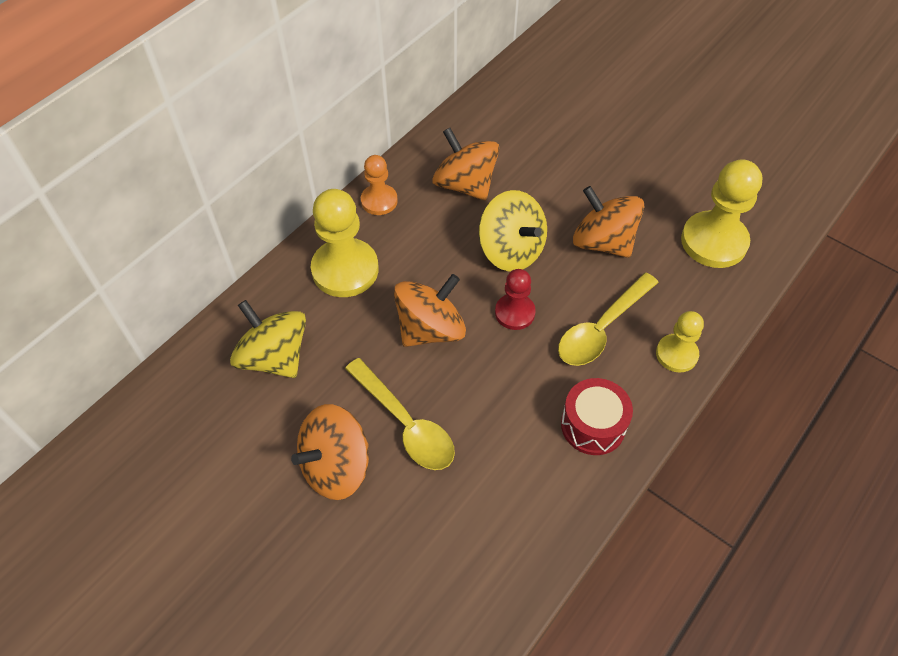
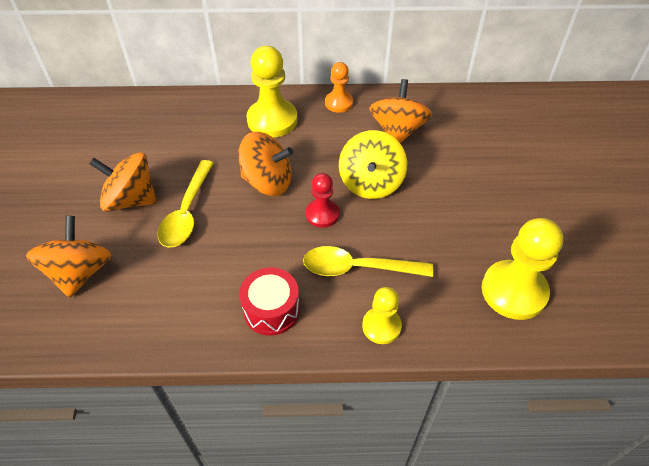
camera: 50 degrees right, 5 degrees down
(274, 357) = (183, 130): yellow spinning top -> none
(603, 242) = (434, 226): orange spinning top -> orange spinning top (80, 272)

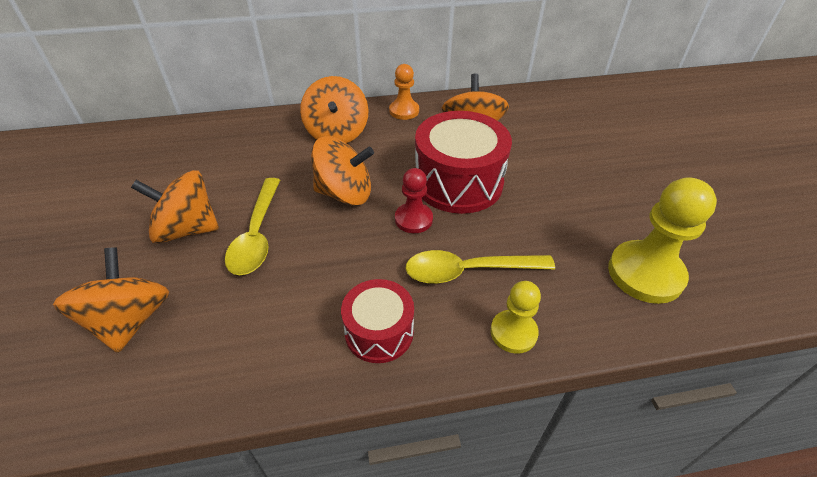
camera: 10 degrees left, 5 degrees down
(272, 120) = (337, 133): yellow pawn -> orange spinning top
(371, 183) = (458, 182): yellow spinning top -> red drum

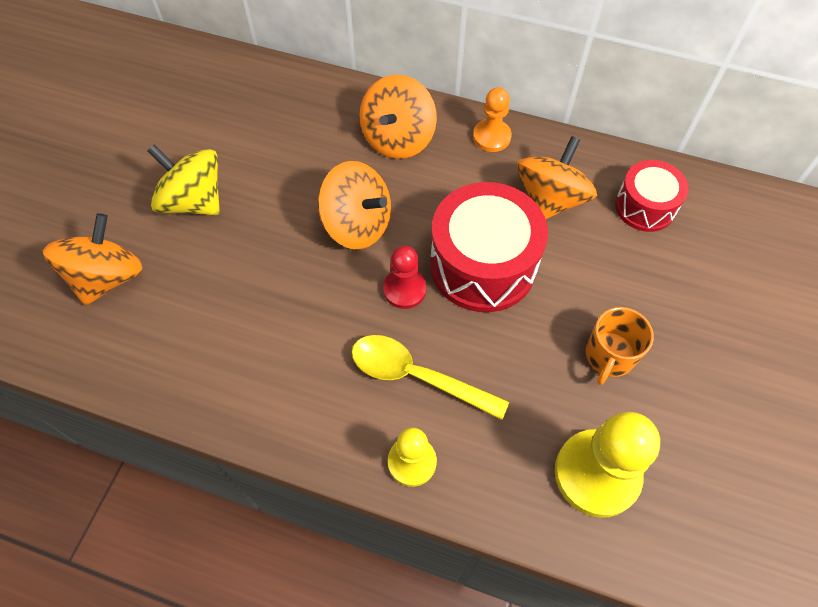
camera: 30 degrees right, 15 degrees up
(187, 229) = (194, 201): orange spinning top -> yellow spinning top
(257, 235) = (249, 237): yellow spoon -> none
(379, 332) = (294, 396): red drum -> red drum (645, 207)
(587, 200) = (609, 356): none -> orange mug

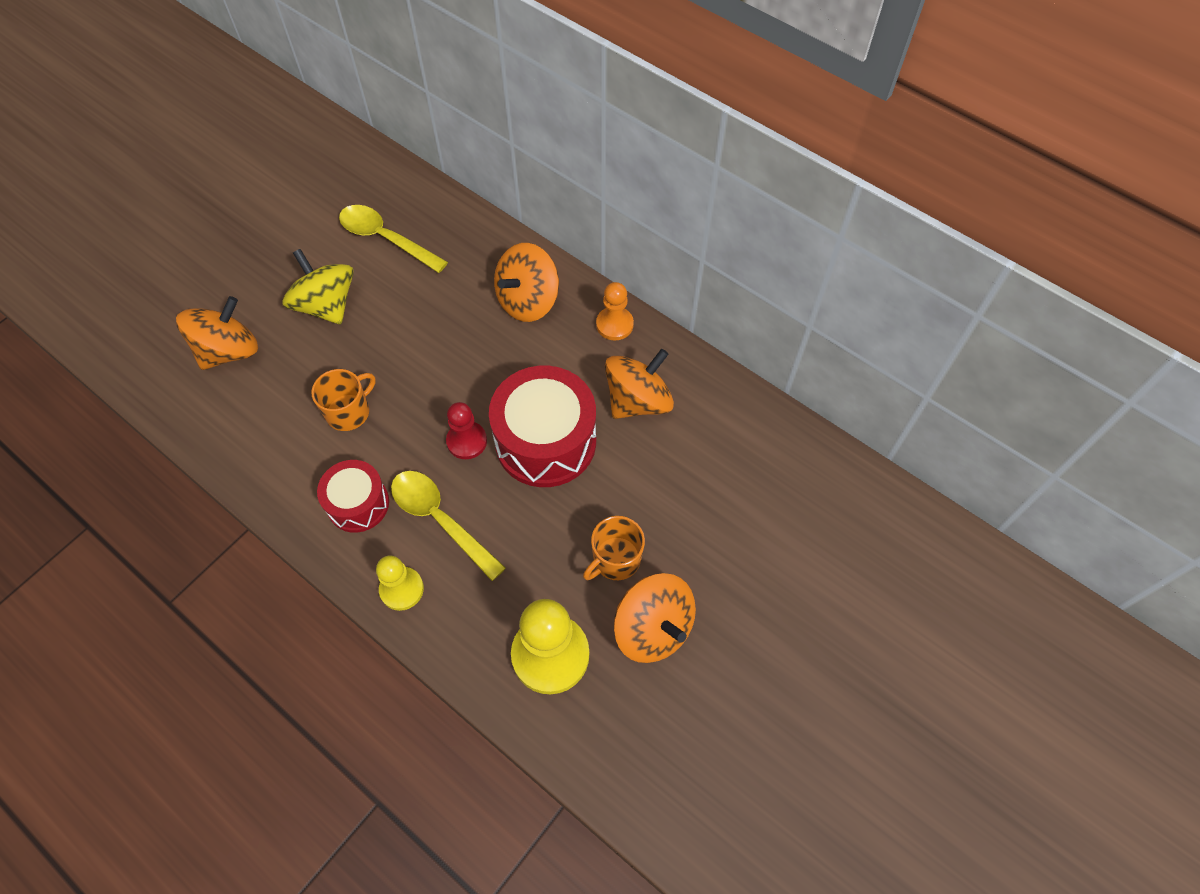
camera: 20 degrees right, 0 degrees up
(226, 120) = (386, 239): none -> yellow spoon
(268, 299) = (349, 412): none -> orange mug
(357, 224) = (454, 370): orange spinning top -> orange spinning top (653, 628)
(645, 207) = (723, 435): red drum -> red drum (358, 504)

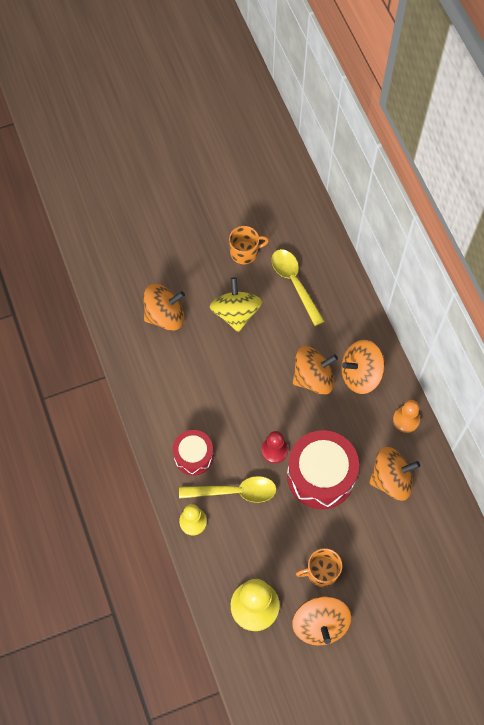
camera: 30 degrees right, 5 degrees up
(349, 412) = (215, 394): orange mug -> orange mug (245, 252)
(440, 519) = (234, 492): yellow spoon -> yellow spoon turned 105 degrees clockwise
(470, 332) = (313, 378): none -> orange spinning top

